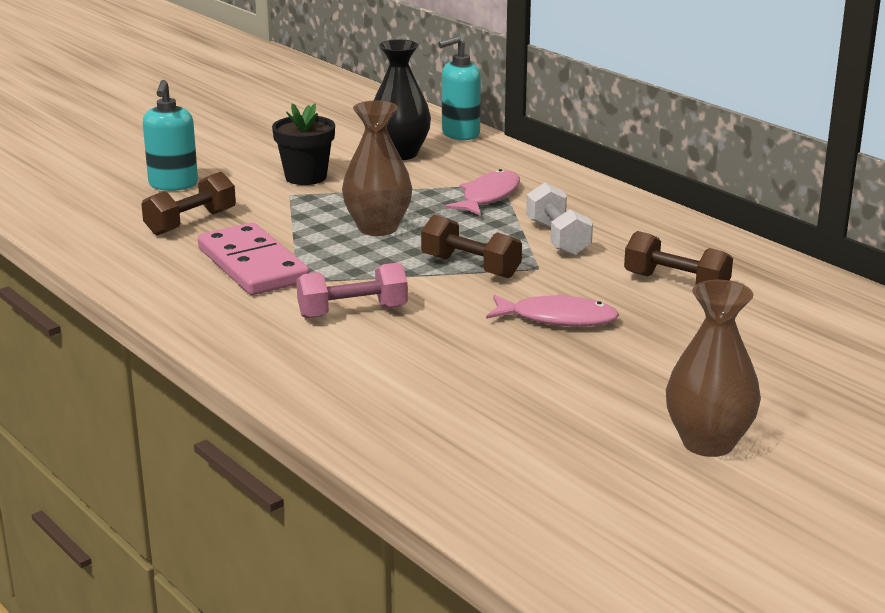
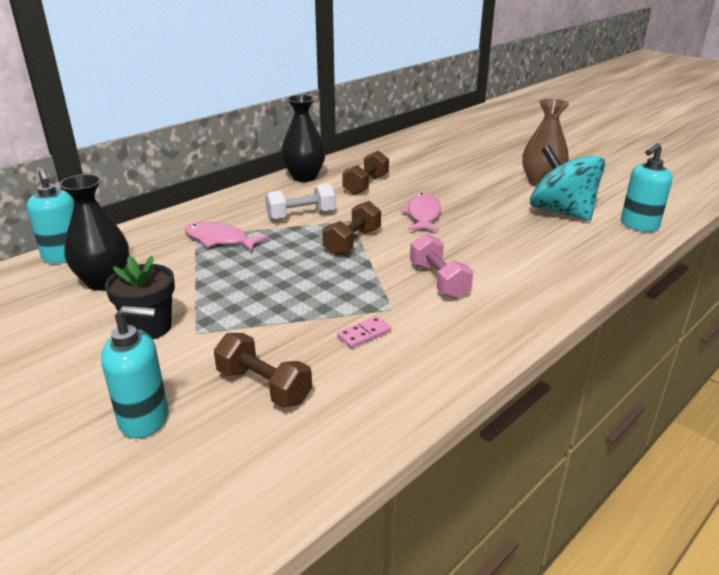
camera: 95 degrees left, 5 degrees up
(253, 265) = (364, 334): pink domino -> pink domino, size x0.42
(378, 228) = (281, 281): brown vase -> none
(502, 507) = (639, 225): none -> turquoise soap dispenser
(565, 439) = (561, 212): none -> turquoise spinning top
(704, 241) = (304, 177): none -> black vase

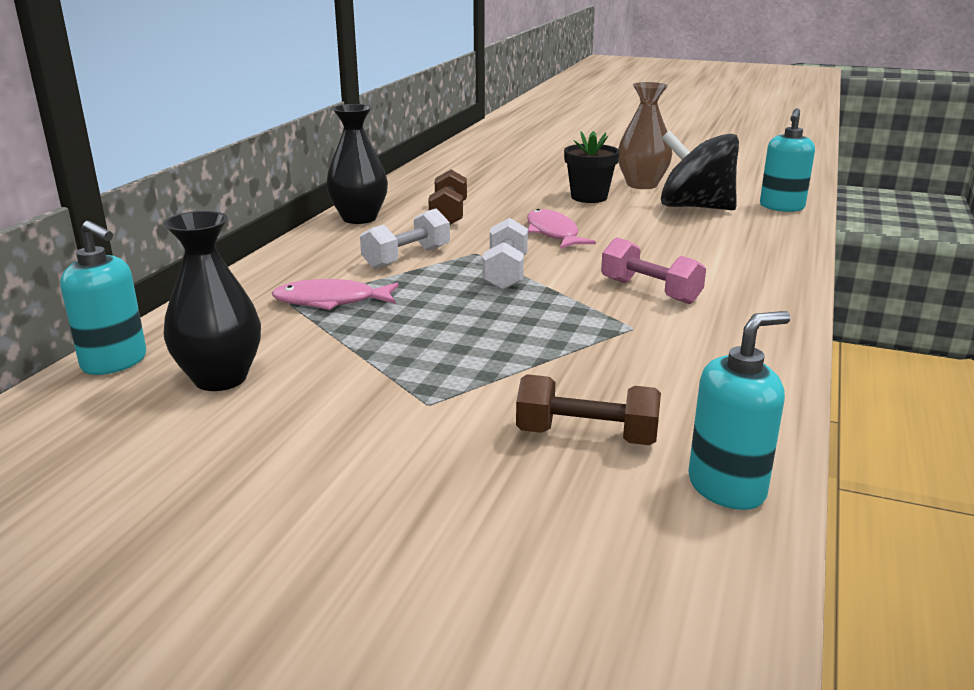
camera: 25 degrees left, 5 degrees down
(145, 419) = (481, 510): turquoise soap dispenser -> turquoise soap dispenser (727, 487)
(149, 328) = (357, 413): black flower pot -> black flower pot (589, 197)
(352, 242) = (505, 273): brown dumbbell -> white dumbbell
(364, 334) = (634, 358): pink domino -> none
(561, 212) = (695, 207): turquoise spinning top -> black spinning top

